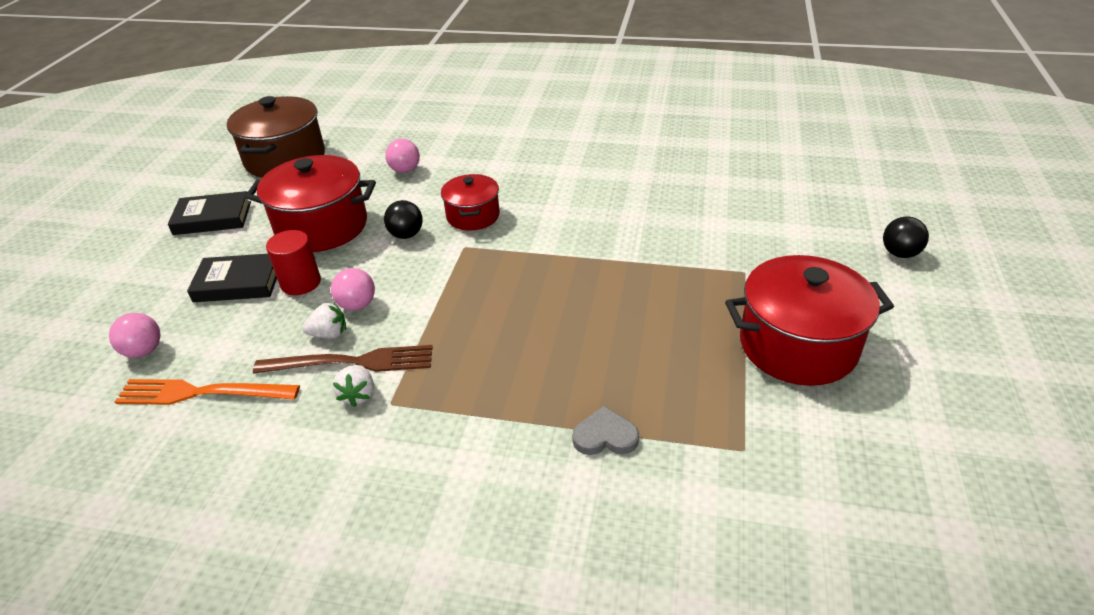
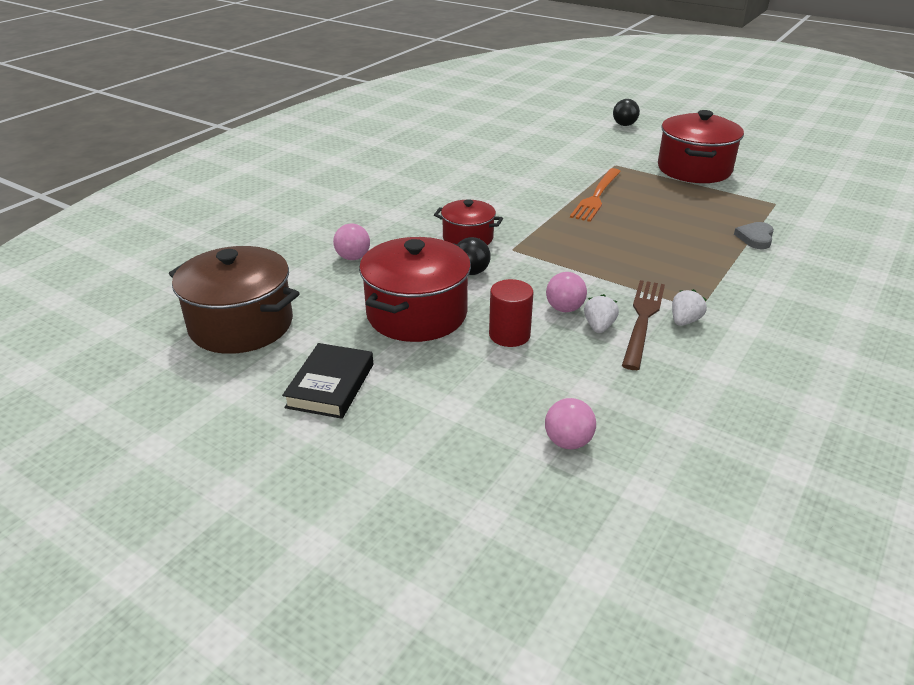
camera: 70 degrees left, 5 degrees down
(202, 393) = (652, 403): orange fork -> orange fork (596, 196)
(238, 283) = (483, 373): black book -> none
(358, 395) = (684, 321): white strawberry -> white strawberry turned 75 degrees counterclockwise

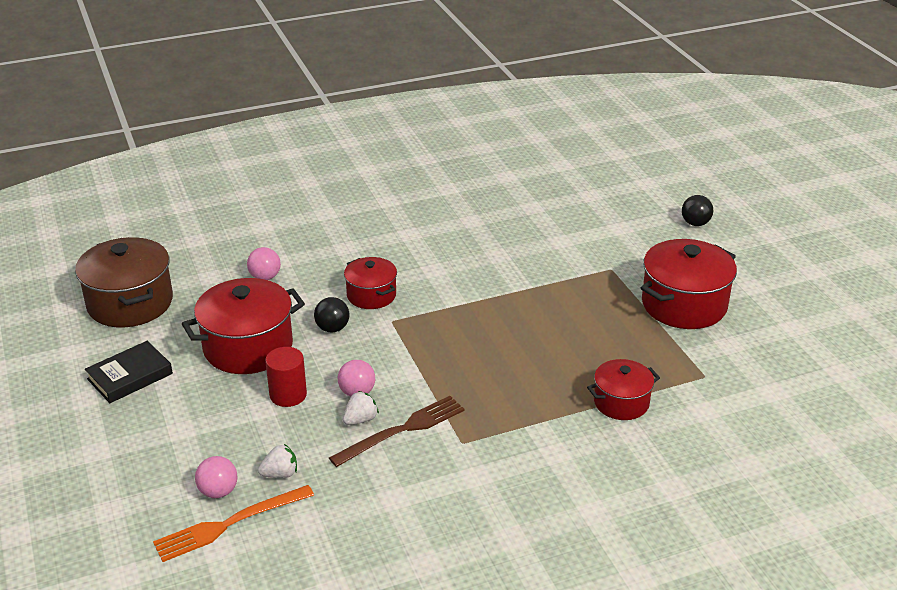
camera: 35 degrees right, 0 degrees up
(596, 196) = (540, 297): orange fork -> orange fork (230, 524)
(684, 321) = (433, 447): white strawberry -> white strawberry (280, 474)
(755, 238) = (621, 402): grey heart -> red pot

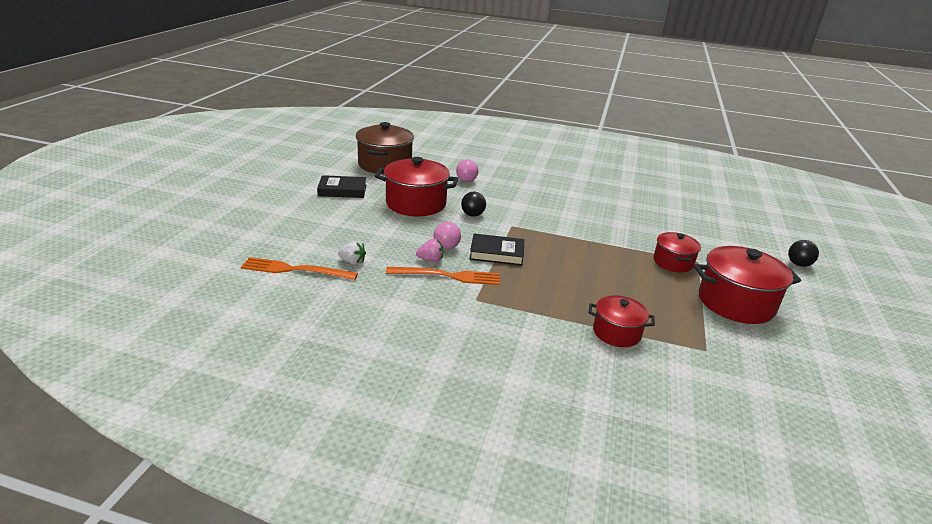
camera: 35 degrees right, 5 degrees down
(218, 491) = (311, 254): pink ball -> none
(288, 395) = (407, 231): red cylinder -> none
(360, 420) = (430, 260): white strawberry -> pink strawberry
(371, 295) = (515, 210): red pot -> red pot (673, 262)
(402, 430) = (447, 276): brown fork -> orange fork
(417, 369) = (497, 253): none -> black book

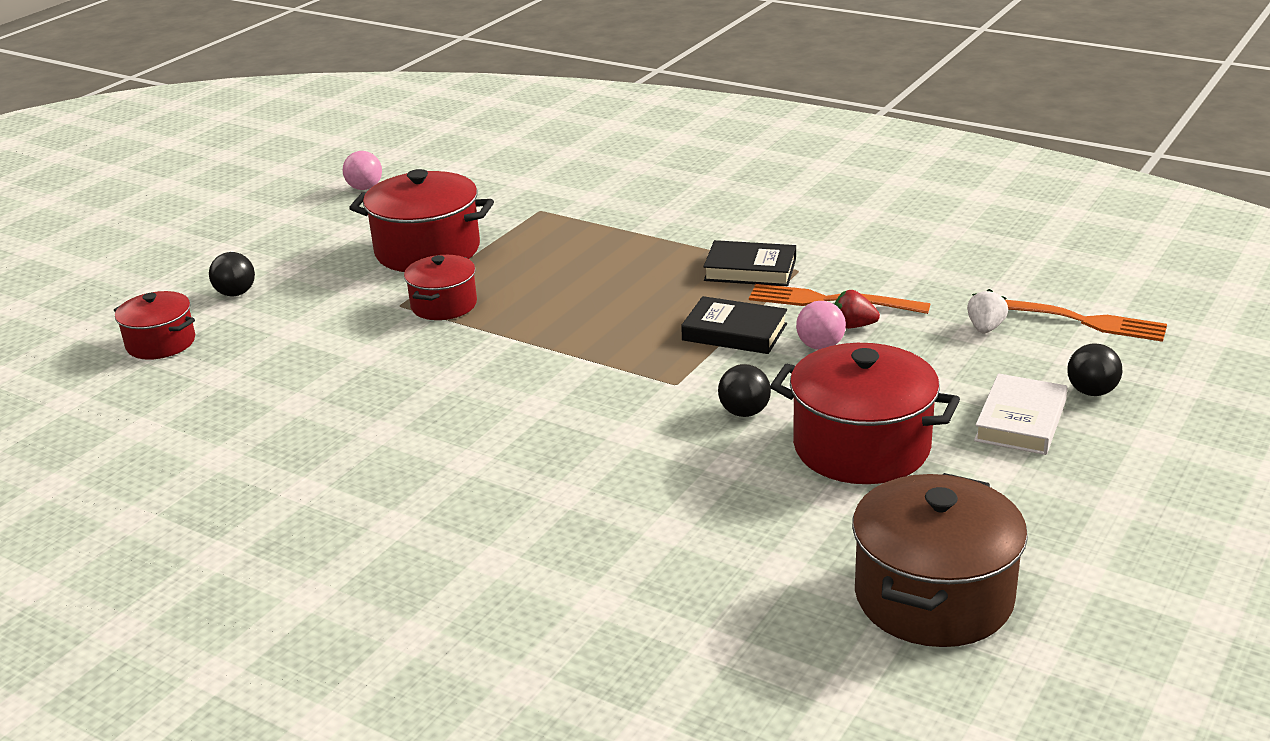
camera: 160 degrees left, 0 degrees up
(303, 230) = (1091, 392): none -> black ball
(342, 190) = (1037, 496): black book -> black book (750, 270)
(343, 216) = (1020, 421): none -> white book
(352, 262) = (985, 328): white strawberry -> white strawberry turned 75 degrees clockwise
(430, 260) = (853, 326): pink strawberry -> red strawberry
(466, 181) = (717, 518): pink ball -> pink ball (365, 188)
(616, 333) = (632, 229): red pot -> red pot (161, 343)

